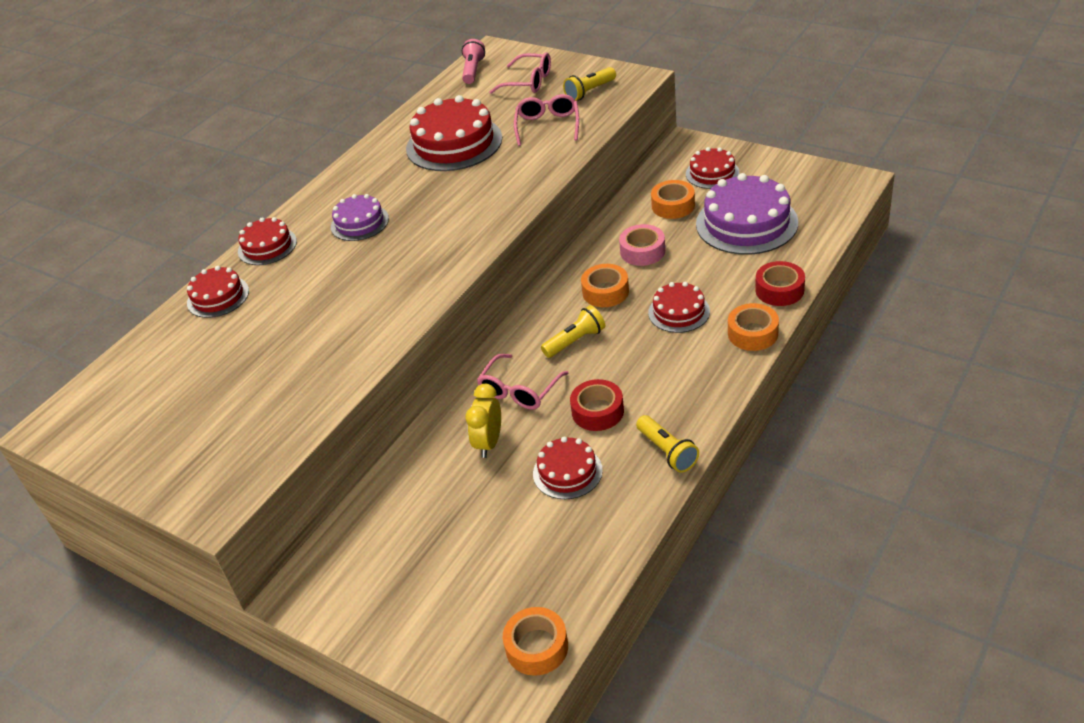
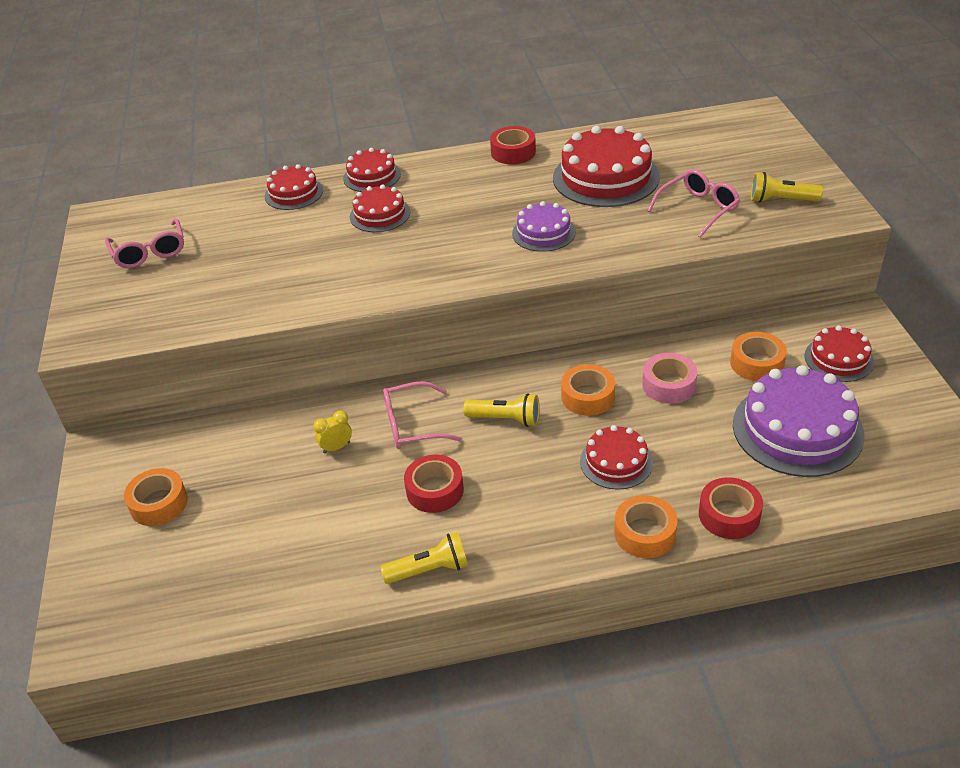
camera: 45 degrees right, 0 degrees up
(357, 167) = (513, 152): none -> red tape
(359, 223) = (448, 199): purple cake -> purple cake (543, 232)
(473, 70) = (717, 122): pink flashlight -> none
(489, 443) = (336, 447): yellow clock -> yellow clock, size x0.66
(528, 82) = (744, 159): pink glasses -> pink glasses (149, 252)
(537, 647) = (143, 626): orange tape -> orange tape (159, 503)
(567, 472) = (347, 518): red cake -> red cake (380, 214)
(667, 452) = (430, 570): yellow flashlight -> yellow flashlight turned 120 degrees counterclockwise

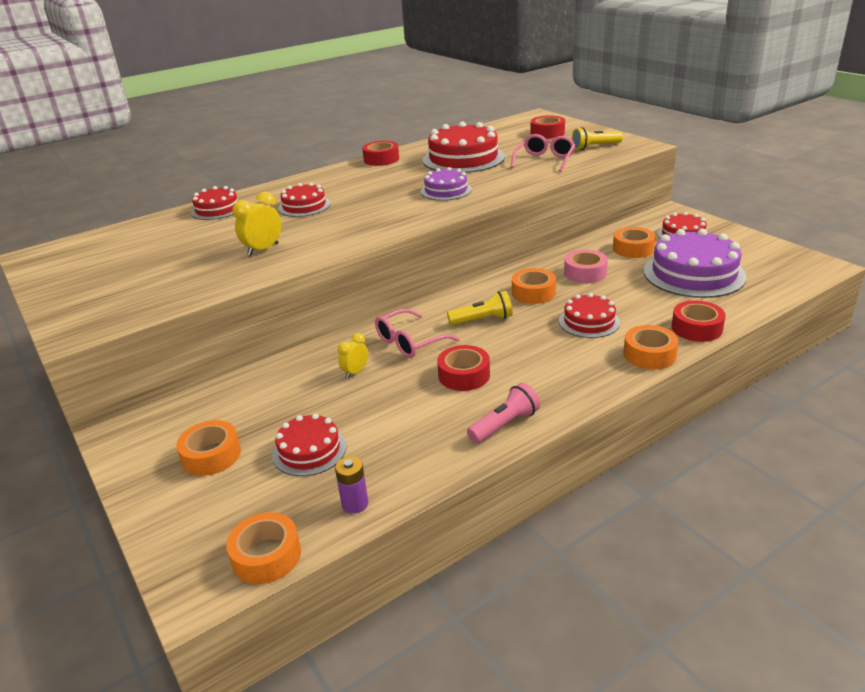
camera: 25 degrees left, 10 degrees down
(142, 633) = (266, 556): none -> orange tape
(149, 252) = (105, 265): pink glasses -> none
(241, 608) = (355, 504): none -> purple battery
(298, 275) = (263, 249): none -> yellow clock
(372, 176) = (278, 189): red cake -> red cake (309, 450)
(430, 570) = (505, 425): yellow flashlight -> pink flashlight
(745, 154) = (547, 133): none -> red tape

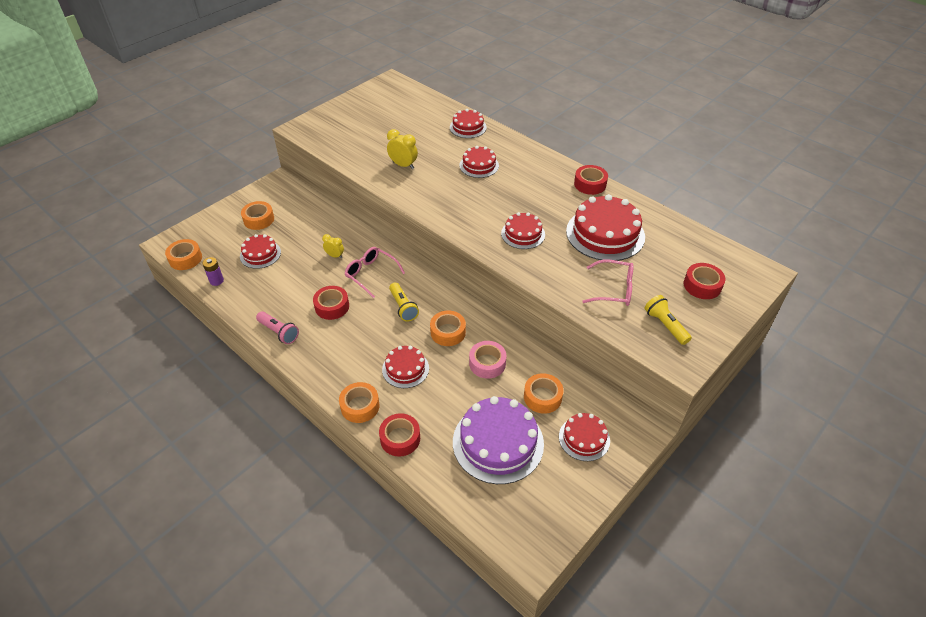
camera: 75 degrees right, 15 degrees up
(446, 190) = (523, 234): purple cake -> red cake

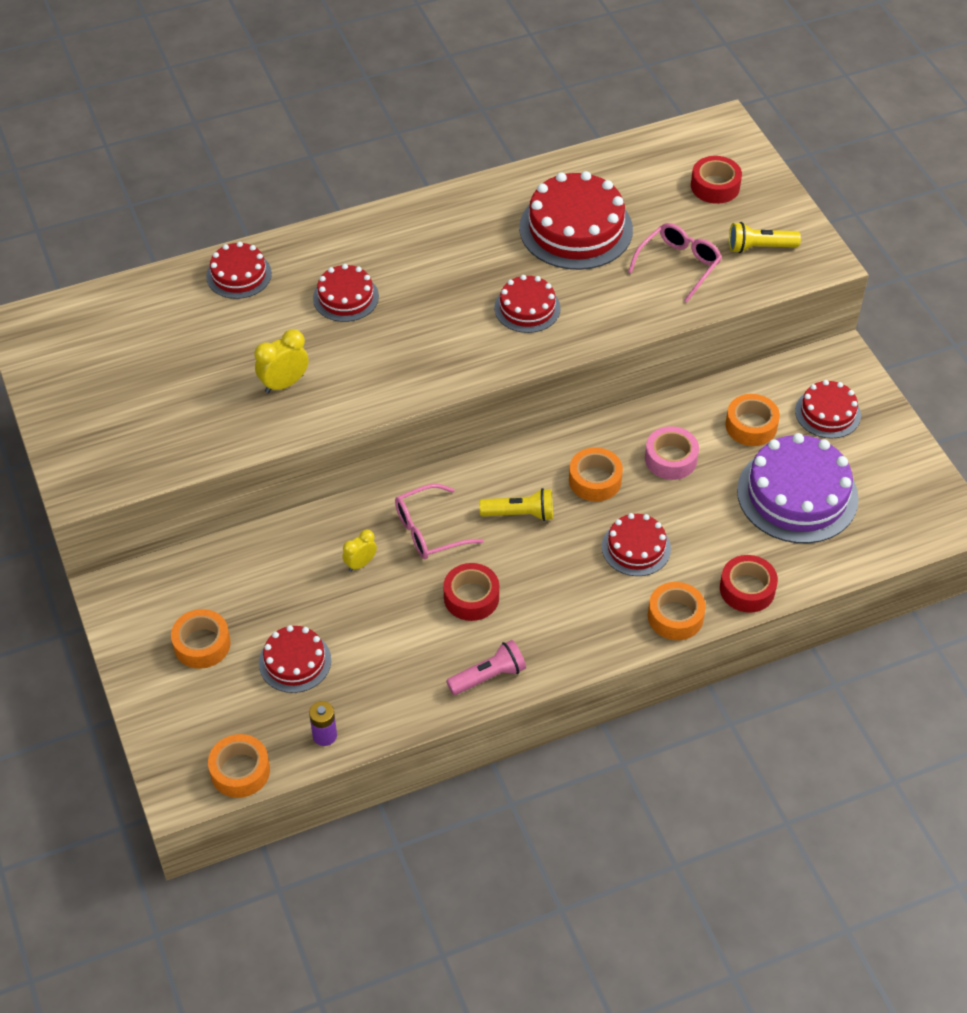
camera: 65 degrees left, 5 degrees up
(590, 184) = (468, 199): red tape -> none

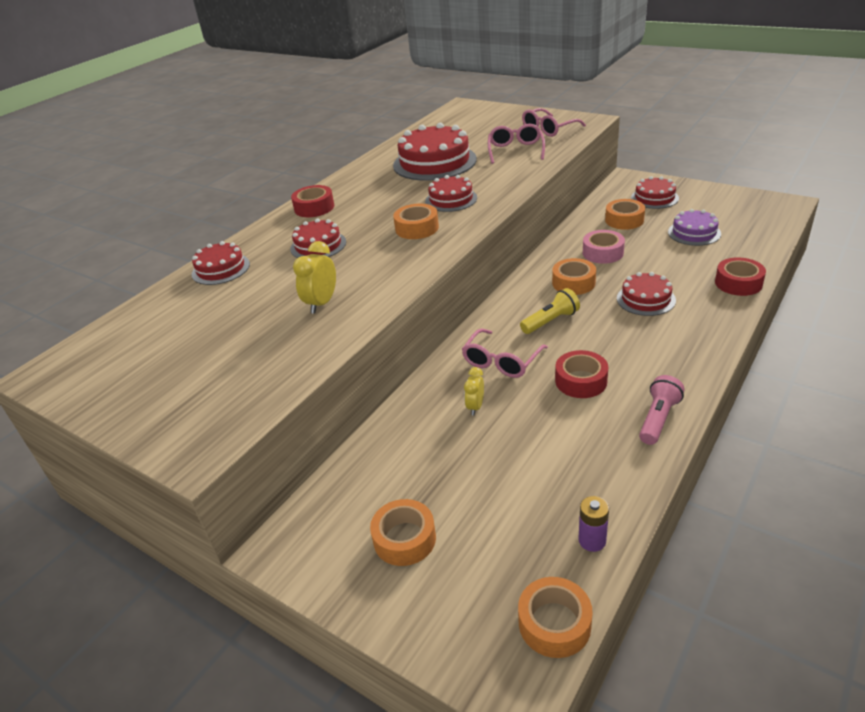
camera: 30 degrees left, 15 degrees down
(295, 661) = (500, 501): red cake -> none
(675, 616) = (721, 317): orange tape -> orange tape (417, 228)
(715, 186) = (490, 122): red tape -> red tape (314, 208)
(759, 247) = (549, 129): yellow flashlight -> pink glasses
(797, 494) = (694, 233): purple cake -> purple cake, size x0.56

